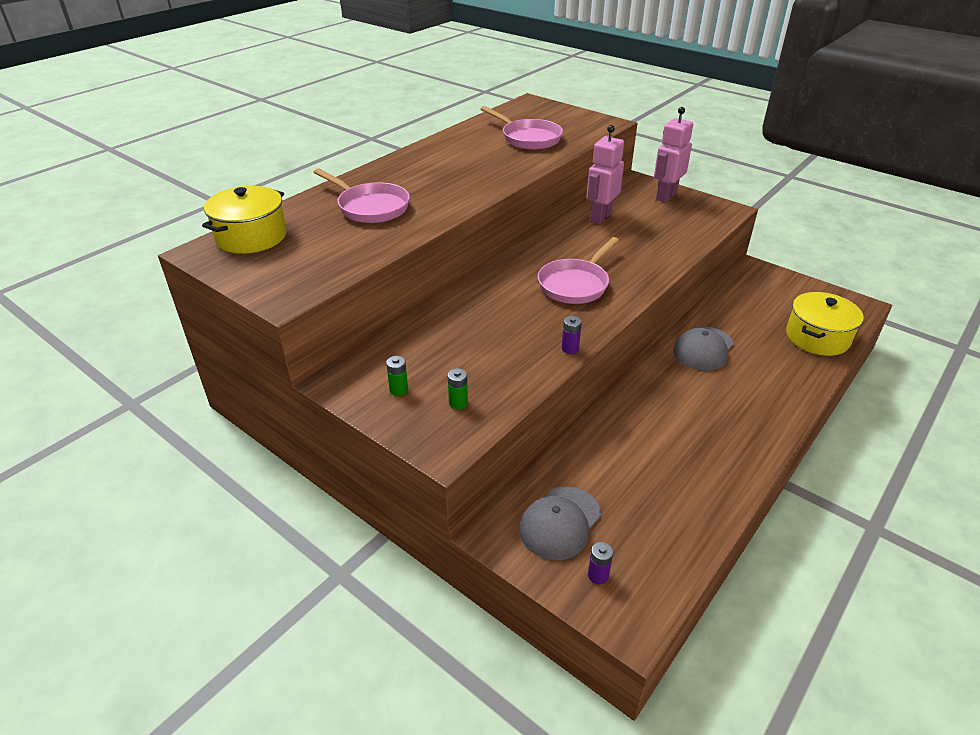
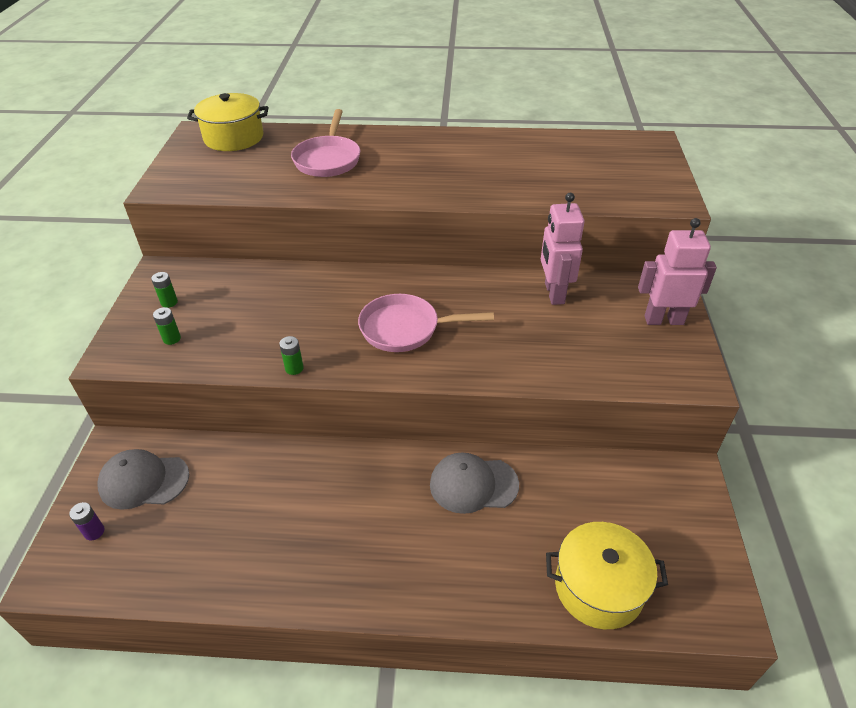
camera: 55 degrees right, 5 degrees up
(528, 138) = (563, 173): pink pan -> none
(570, 348) = (294, 368): purple battery -> green battery
(600, 217) = (553, 293): pink robot -> pink robot turned 90 degrees counterclockwise

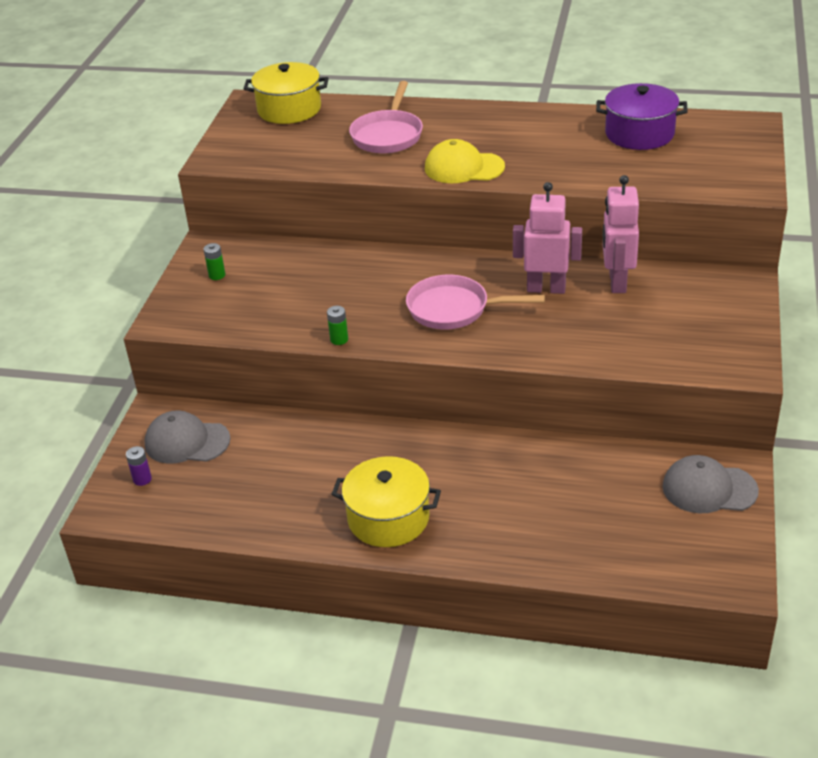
camera: 10 degrees right, 5 degrees down
(172, 339) = (220, 308): green battery -> none
(403, 188) = (464, 168): none -> yellow cap
(473, 484) = (510, 463): grey cap -> grey cap (709, 489)
(557, 153) = (639, 134): none -> purple pot
(599, 587) = (617, 552): yellow pot -> yellow pot (388, 518)
(663, 320) = (729, 312): pink robot -> pink robot (546, 288)

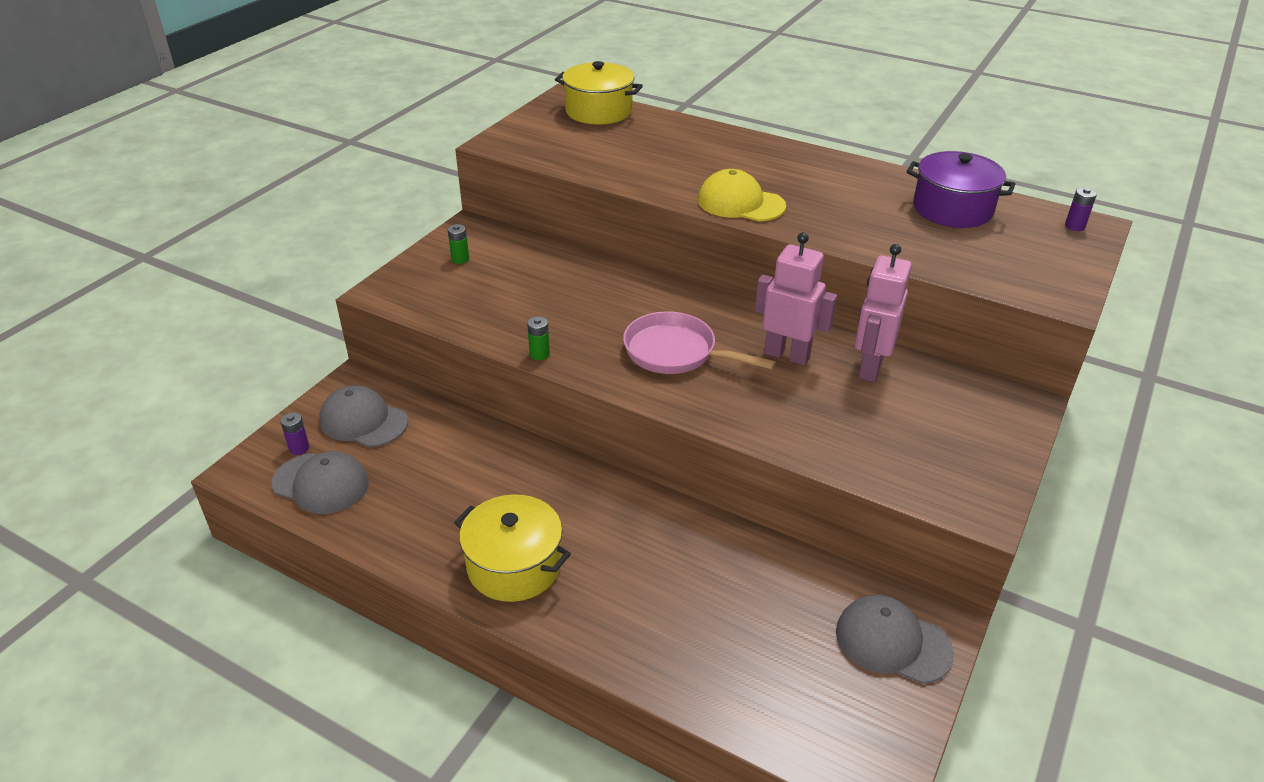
camera: 15 degrees right, 0 degrees up
(181, 502) = (321, 483): none -> grey cap
(388, 135) = (681, 155): pink pan -> none
(740, 127) = (1074, 226): none -> purple battery

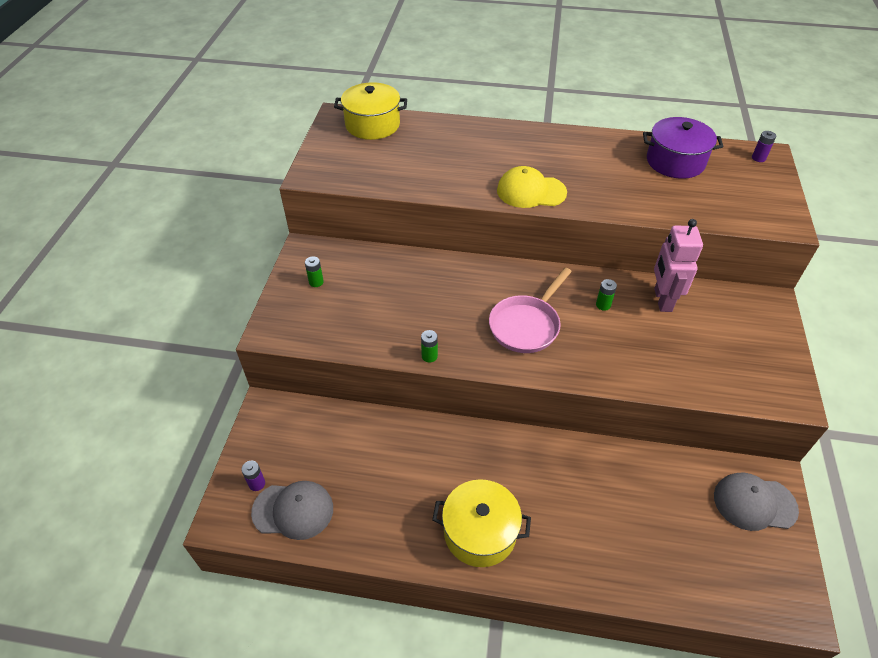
camera: 20 degrees left, 10 degrees up
(363, 421) = (295, 442): grey cap -> none
(675, 352) = (526, 325): pink pan -> pink pan turned 60 degrees counterclockwise
(787, 355) = (603, 305): pink robot -> green battery

